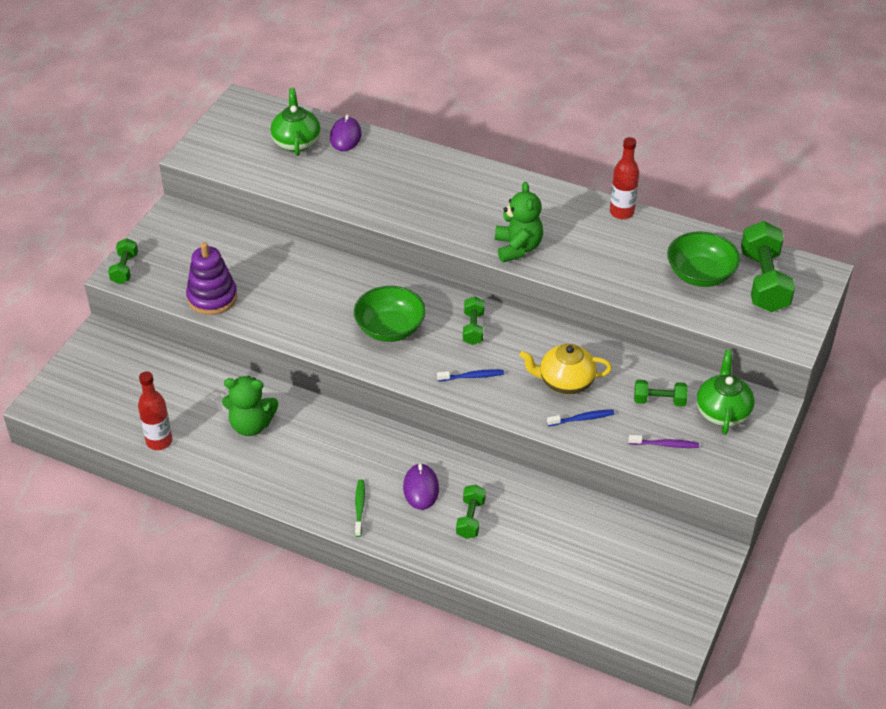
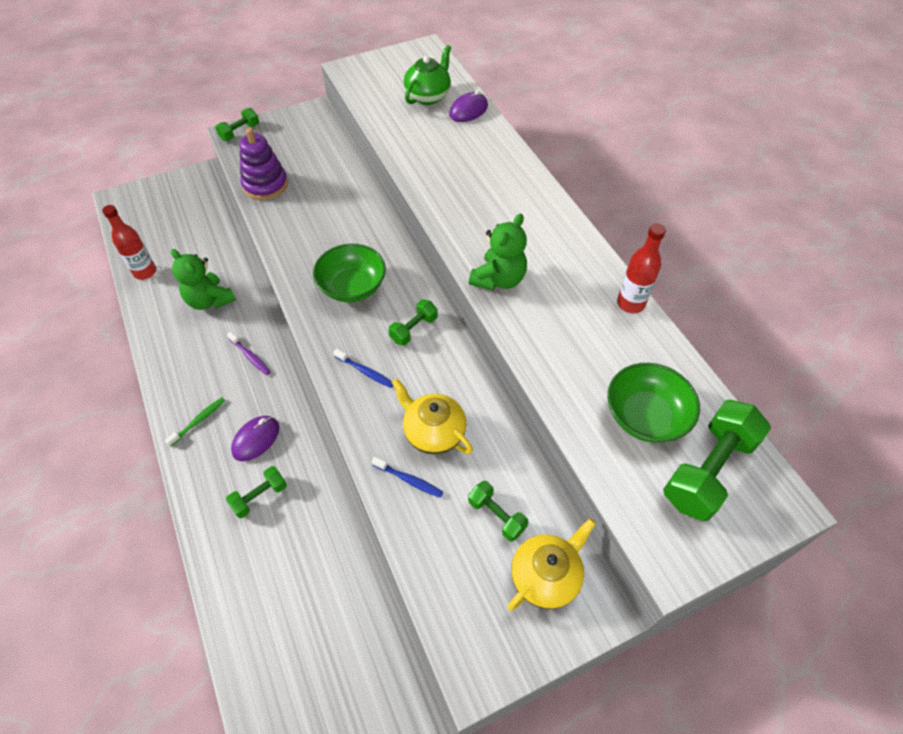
camera: 40 degrees right, 10 degrees up
(665, 445) = (453, 567): purple toothbrush -> purple toothbrush (250, 356)
(722, 412) = (545, 576): green teapot -> yellow teapot

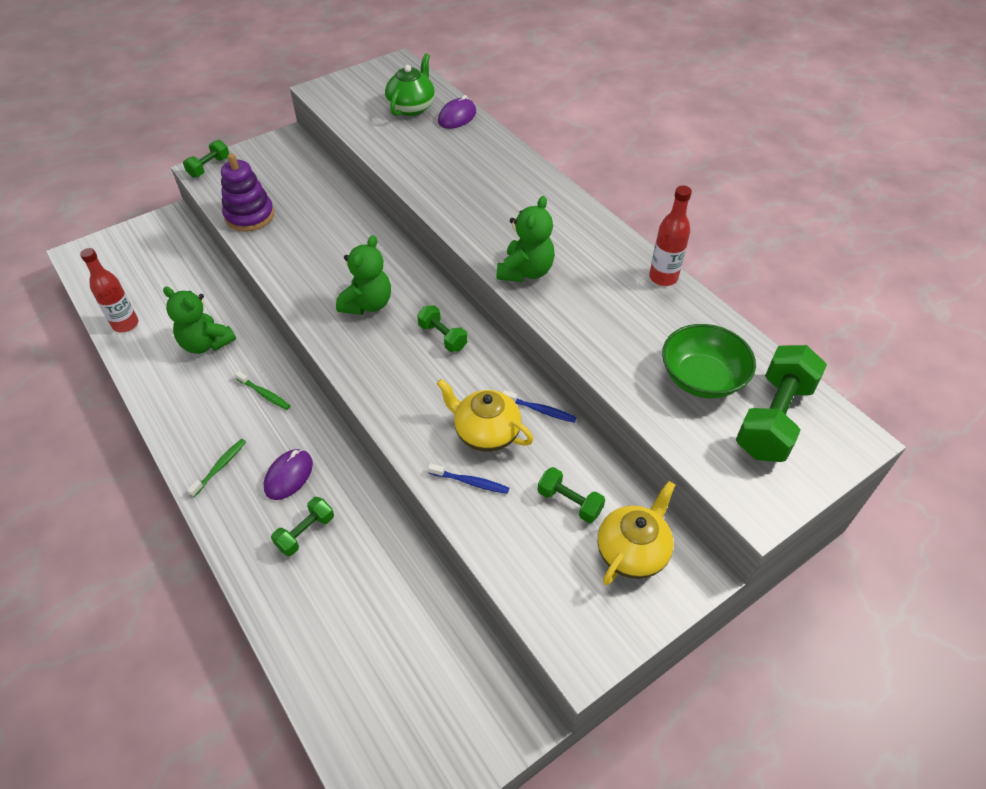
camera: 10 degrees left, 5 degrees down
(250, 356) = (264, 394): purple toothbrush -> green toothbrush
(352, 287) = (367, 304): green bowl -> green teddy bear
(365, 371) = (400, 384): blue toothbrush -> blue toothbrush (540, 410)
(414, 329) = (442, 337): green dumbbell -> green dumbbell turned 75 degrees counterclockwise

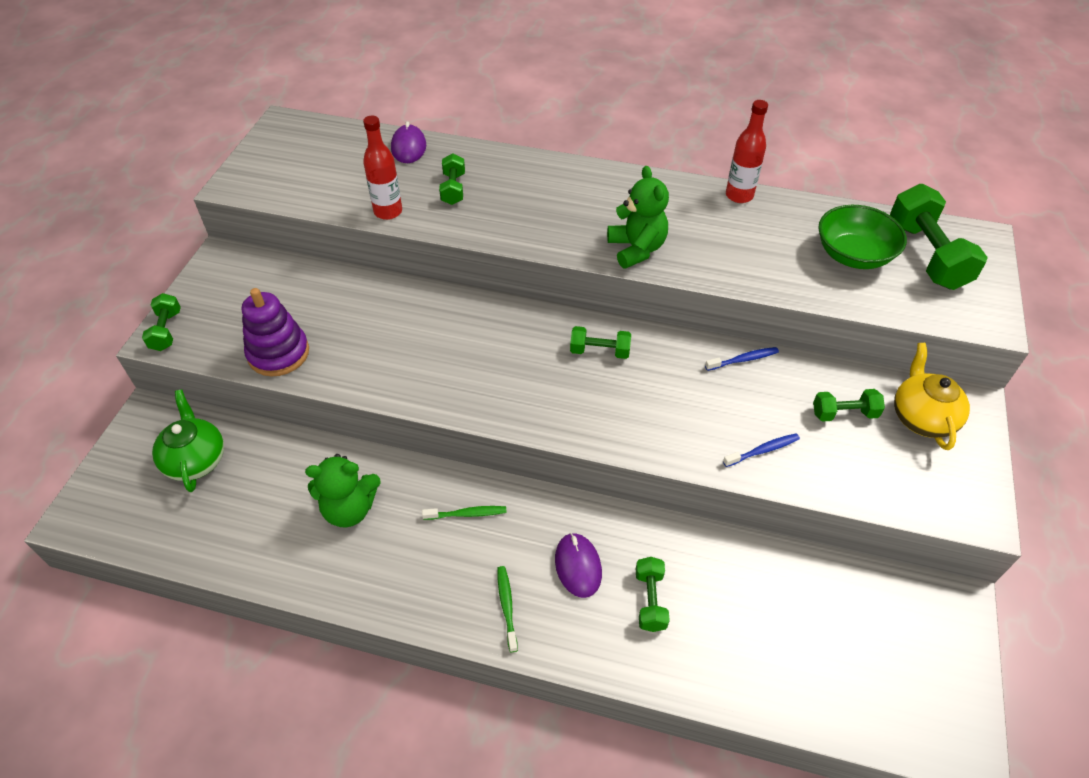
camera: 40 degrees left, 0 degrees up
(125, 324) = (234, 550): red bottle -> red bottle (388, 212)
(367, 304) = (501, 364): green teddy bear -> none
(411, 107) = (353, 159): green teapot -> green teapot (196, 460)
(450, 160) = (453, 189): none -> green dumbbell
(486, 433) = (727, 405): yellow teapot -> none

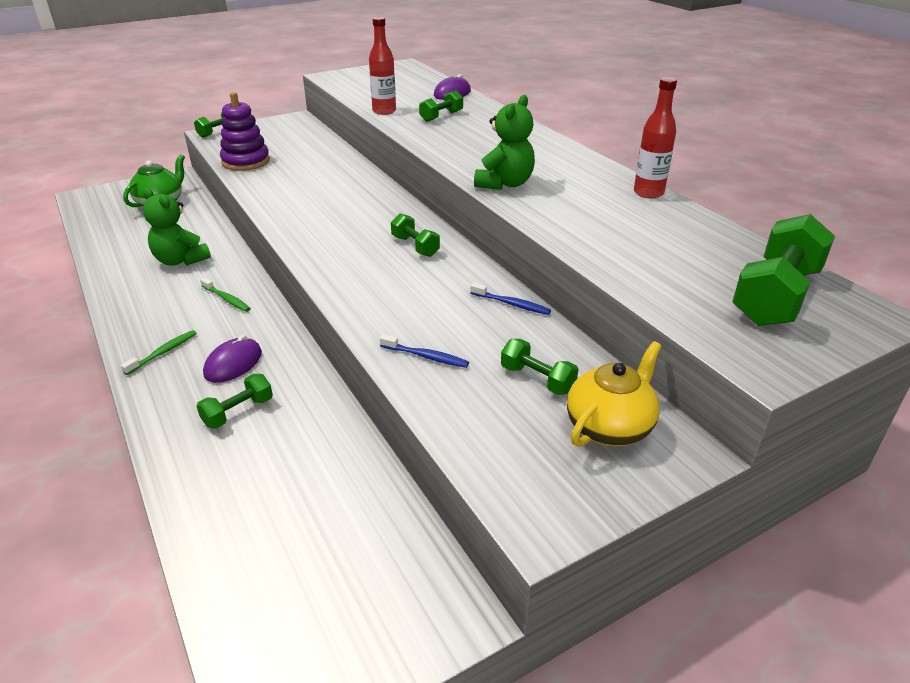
camera: 45 degrees right, 15 degrees down
(853, 255) = (691, 262): green bowl -> none

